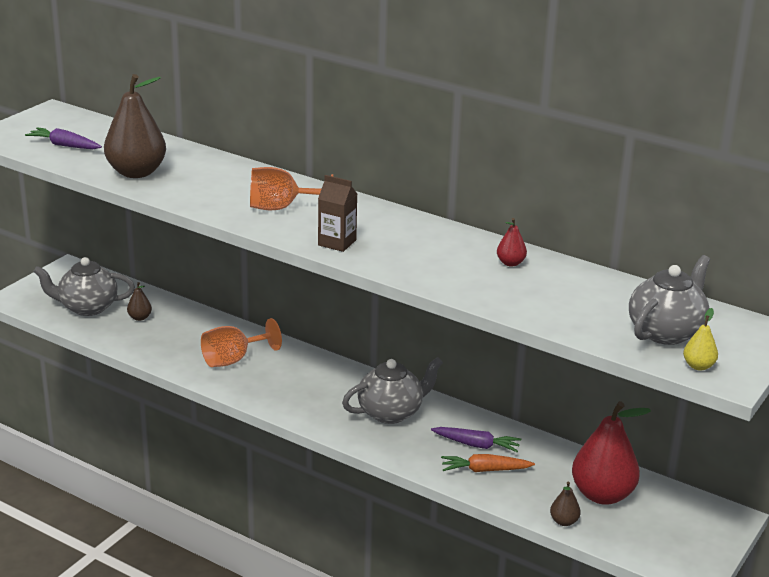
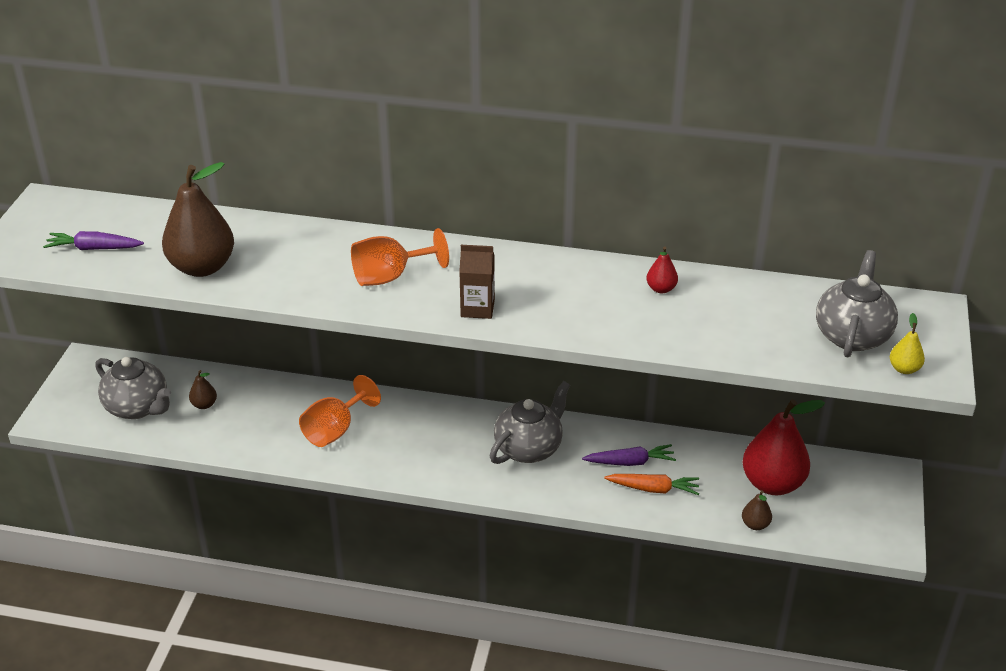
camera: 20 degrees left, 10 degrees up
(87, 307) = (138, 407): grey teapot -> grey teapot turned 120 degrees counterclockwise
(484, 470) = (653, 489): orange carrot -> orange carrot turned 150 degrees counterclockwise

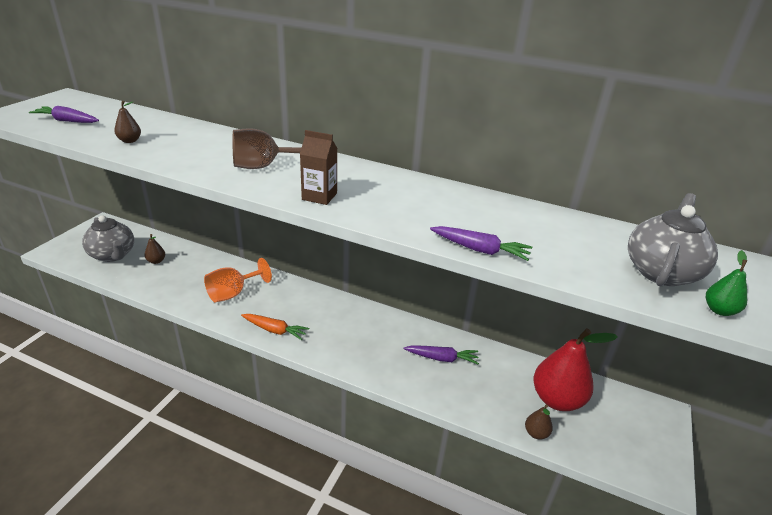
camera: 10 degrees right, 5 degrees down
(202, 267) = (130, 141): brown pear -> brown pear, size x0.44
(390, 276) = (263, 166): orange goblet -> brown goblet
(529, 448) = (367, 332): grey teapot -> none
(653, 489) = (455, 384): orange carrot -> orange carrot (275, 330)
(661, 289) = (483, 208): red pear -> none
(671, 345) = (480, 250): none -> purple carrot
(904, 369) = (719, 310): yellow pear -> green pear

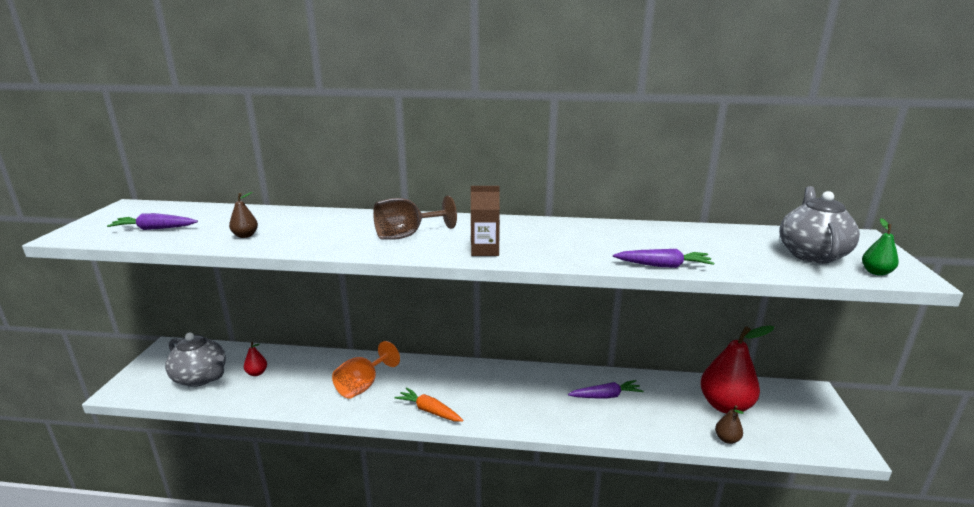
camera: 15 degrees left, 10 degrees down
(156, 261) = (257, 373): brown pear -> red pear
(275, 330) = (429, 410): orange carrot -> orange carrot turned 150 degrees counterclockwise

